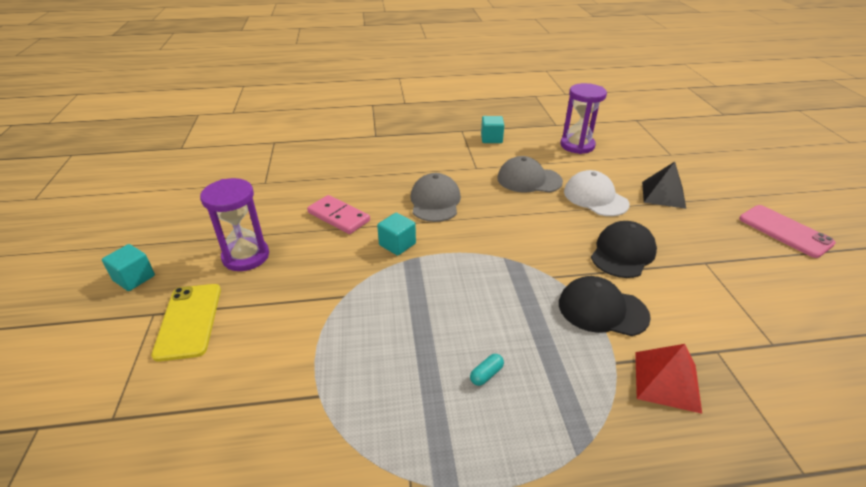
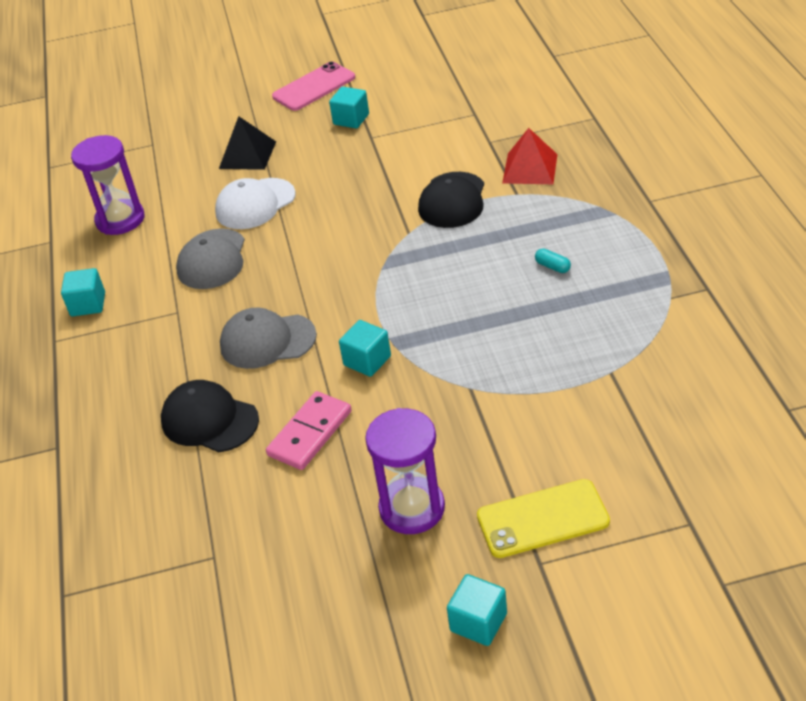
camera: 90 degrees left, 5 degrees up
(622, 253) = (362, 186): black cap -> black cap (209, 420)
(733, 251) = (351, 119): none -> turquoise cube

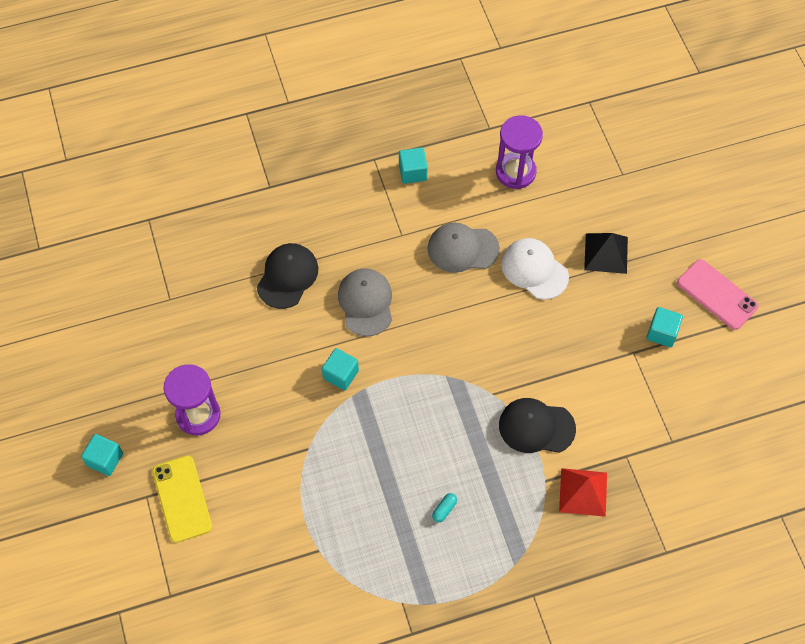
camera: 80 degrees right, 20 degrees up
(310, 433) = (270, 343): pink domino -> none

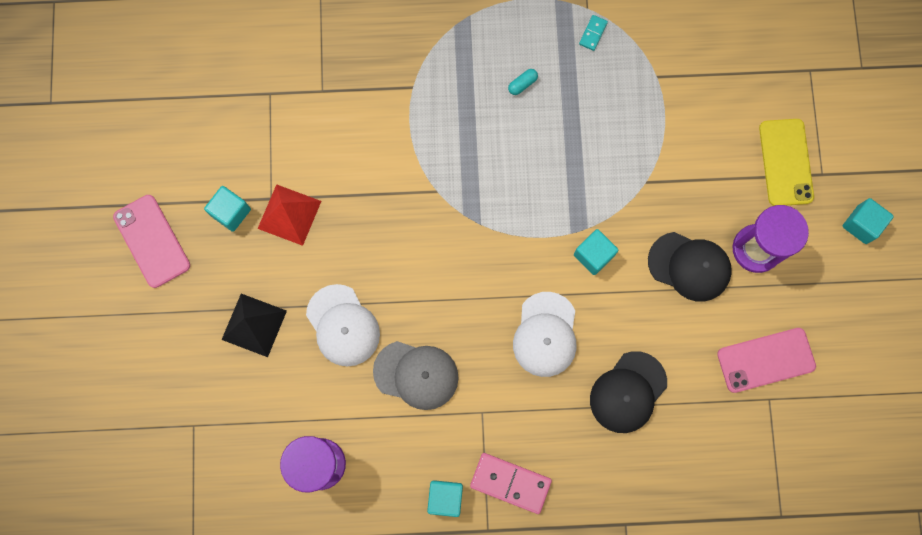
camera: 165 degrees left, 15 degrees up
(177, 327) = (766, 360): none -> pink phone
(365, 193) = (510, 483): none -> pink domino
(366, 303) = (545, 334): grey cap -> white cap
(390, 577) = (593, 33): none -> turquoise domino
(536, 427) = (402, 144): black cap -> black cap (689, 266)
(583, 492) = (378, 66): red pyramid -> red pyramid (289, 214)

